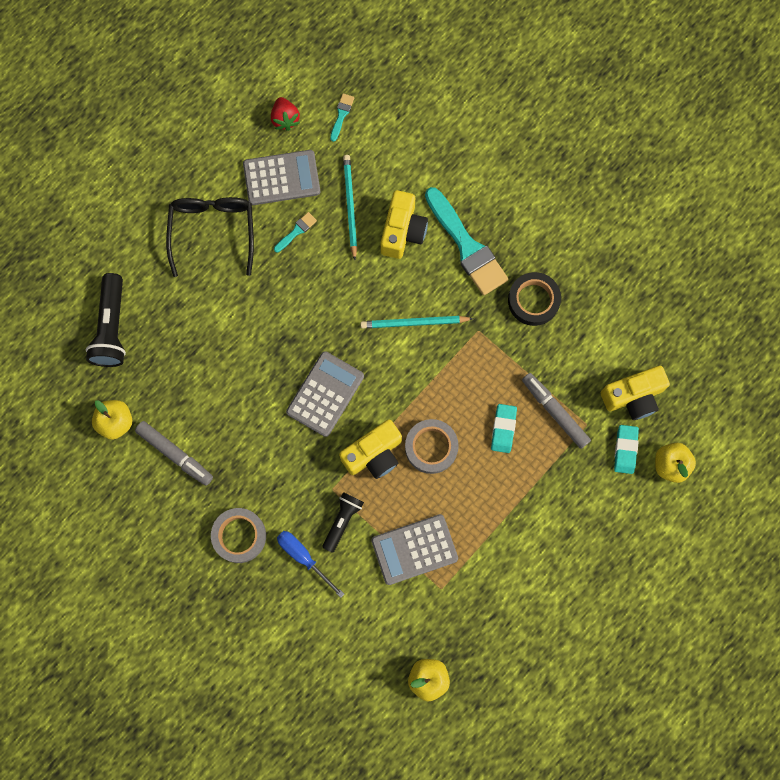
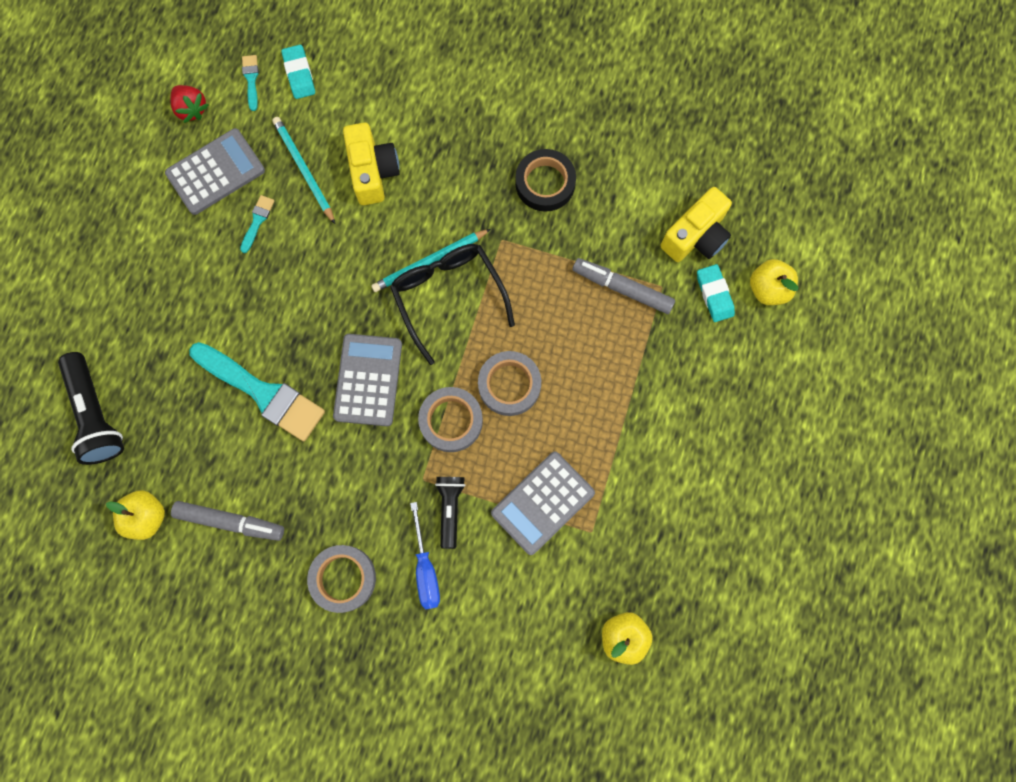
camera: 25 degrees left, 0 degrees up
(212, 231) = (164, 261): black glasses -> black glasses (448, 296)
(303, 557) = (425, 568): blue screwdriver -> blue screwdriver turned 120 degrees counterclockwise
(374, 454) = (451, 421): yellow camera -> grey tape
(466, 246) = (448, 158): turquoise brush -> turquoise brush (263, 393)
(503, 429) = (577, 330): turquoise eraser -> turquoise eraser (299, 74)

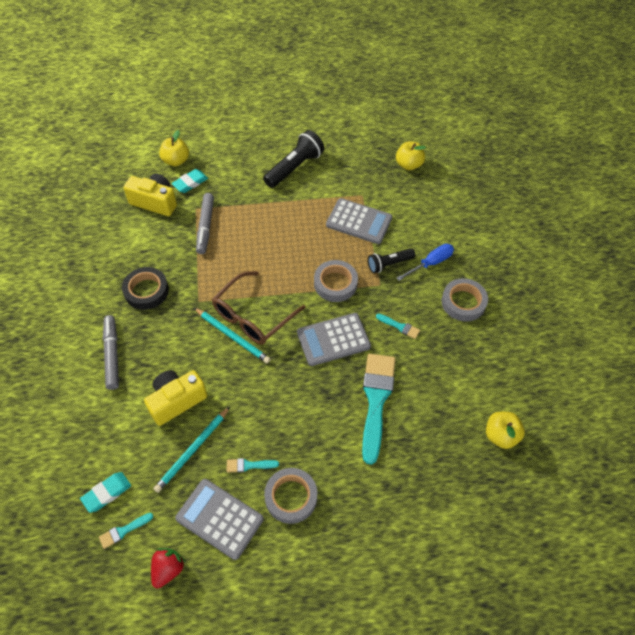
camera: 115 degrees left, 20 degrees down
(96, 414) = (454, 509): black flashlight -> black flashlight (294, 167)
(230, 521) = (470, 381): grey marker -> grey marker (112, 355)
(347, 473) = (399, 326): none -> turquoise brush
(448, 296) = (253, 316): black glasses -> brown glasses
(509, 385) = (296, 262): grey tape -> grey tape (291, 497)

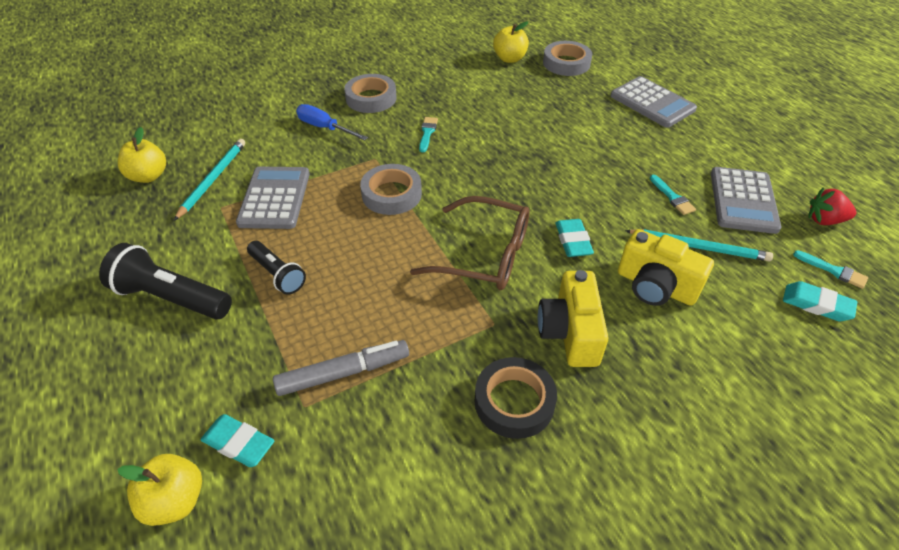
camera: 110 degrees left, 10 degrees down
(112, 355) = (650, 393): grey marker -> none
(155, 202) = (307, 486): yellow camera -> yellow camera (570, 332)
(232, 336) = (528, 264): turquoise pencil -> turquoise pencil (213, 179)
(239, 372) = (573, 241): none -> turquoise eraser
(291, 497) = (675, 159): grey tape -> grey tape (566, 63)
(333, 340) = (475, 176): grey calculator -> grey calculator (652, 103)
(376, 400) = (528, 130): turquoise brush -> none
(389, 264) = (340, 158): black flashlight -> black flashlight (277, 274)

